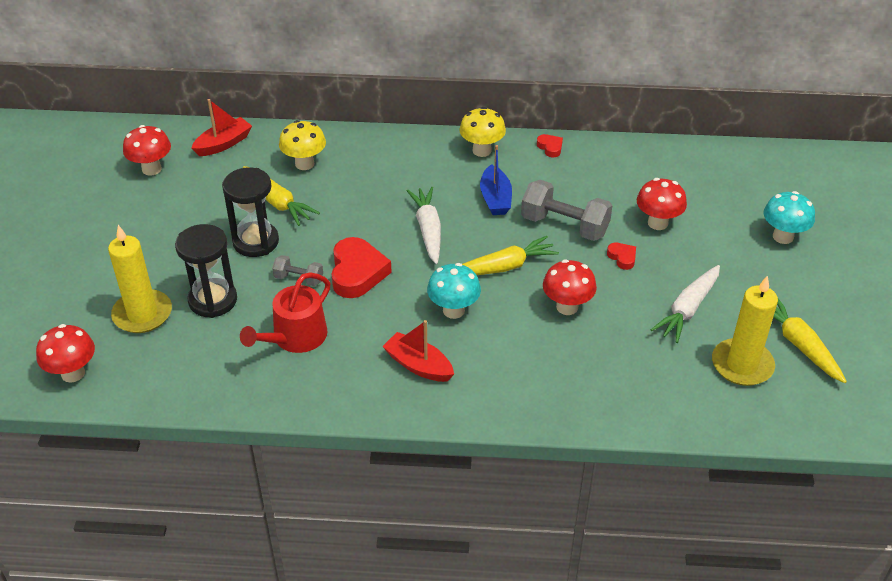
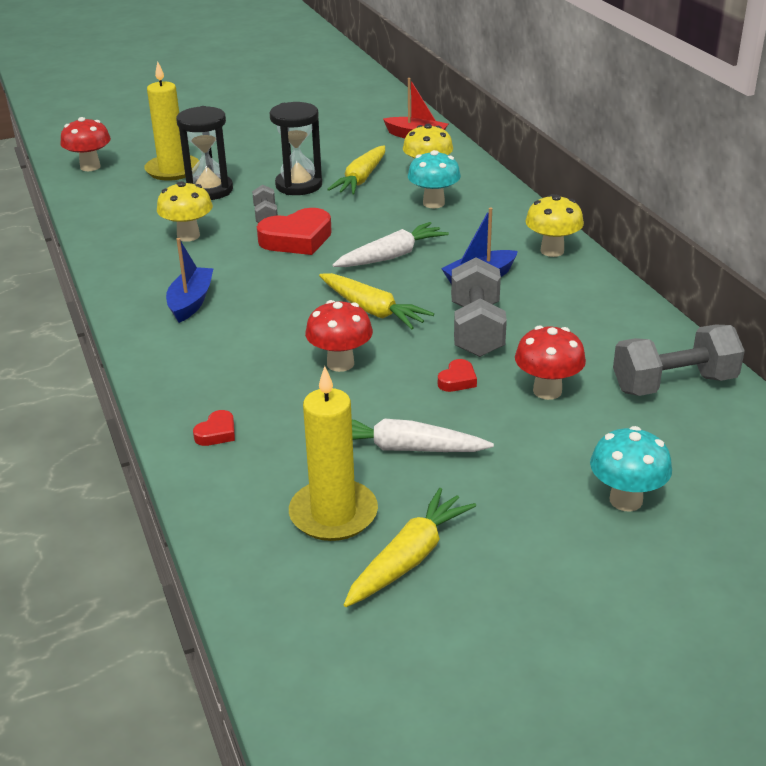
camera: 65 degrees right, 10 degrees down
(151, 169) = (352, 121): red mushroom -> none
(295, 337) = (188, 236): red watering can -> yellow mushroom
(418, 365) = (191, 302): red boat -> blue boat
(453, 310) = (282, 300): turquoise mushroom -> turquoise mushroom (433, 203)
(550, 147) = (607, 288): red heart -> red heart (217, 433)
(680, 169) = (673, 384): none -> grey dumbbell

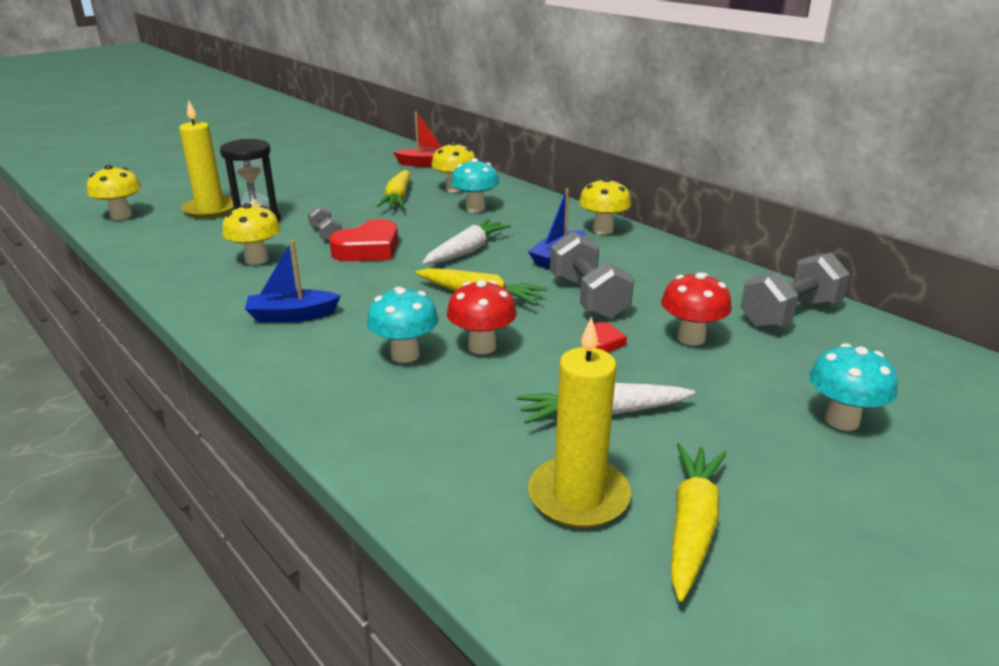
camera: 20 degrees left, 5 degrees down
(90, 167) = (121, 216): red mushroom -> yellow mushroom
(191, 302) = (292, 316): blue boat -> blue boat turned 90 degrees counterclockwise
(217, 433) = (394, 436): red heart -> none
(267, 359) = (405, 355): none -> turquoise mushroom
(299, 185) = (343, 208): black hourglass -> none

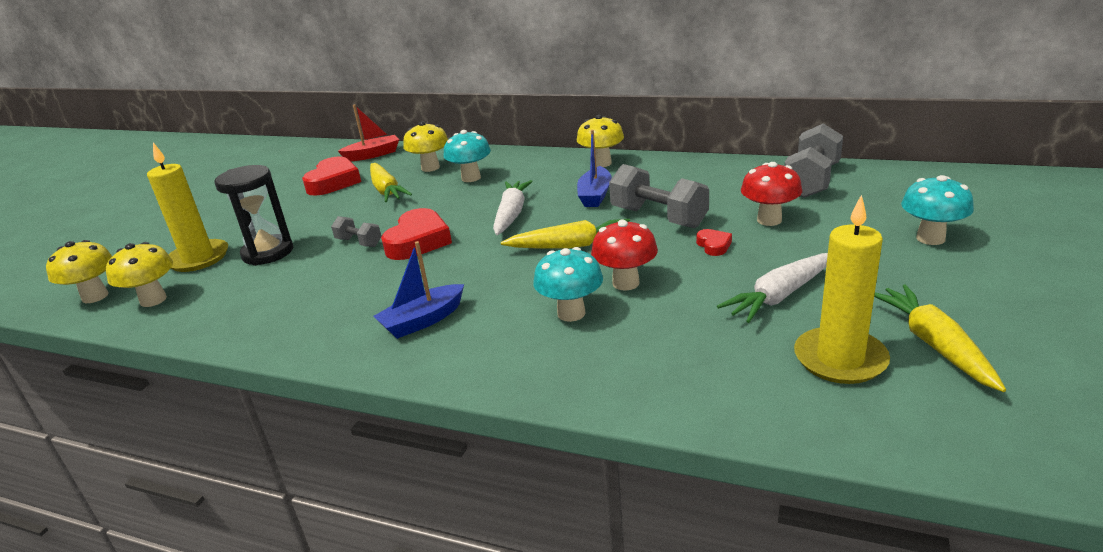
camera: 25 degrees left, 0 degrees up
(256, 260) = (316, 286): yellow mushroom -> yellow mushroom (153, 300)
(369, 178) = (333, 182): none -> red heart

